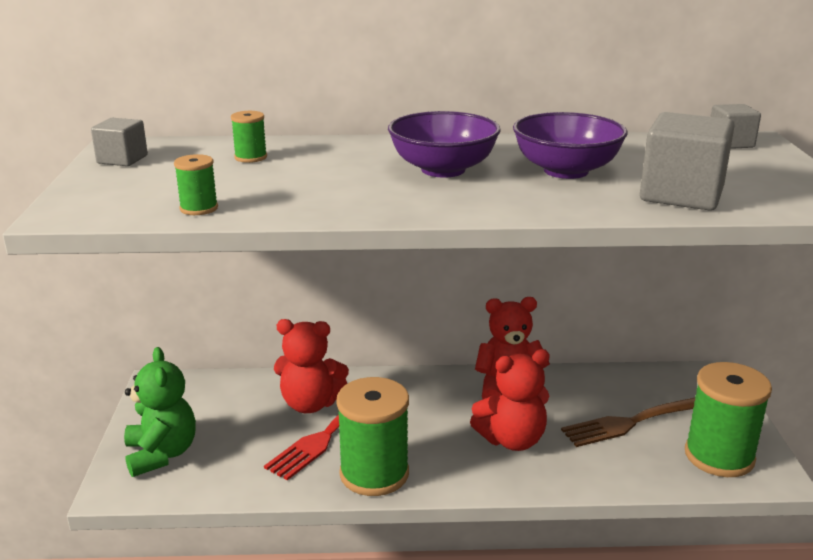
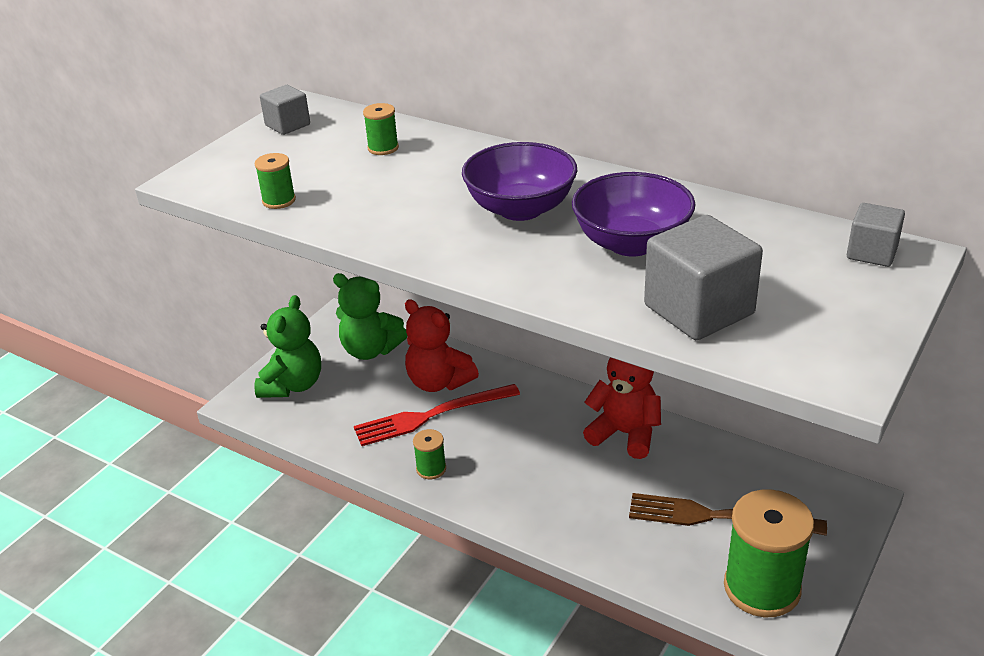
camera: 35 degrees right, 10 degrees up
(217, 400) = (370, 350): none -> green teddy bear
(374, 474) = (431, 469): green spool -> green spool, size x0.46
(512, 440) = (576, 486): red teddy bear -> none

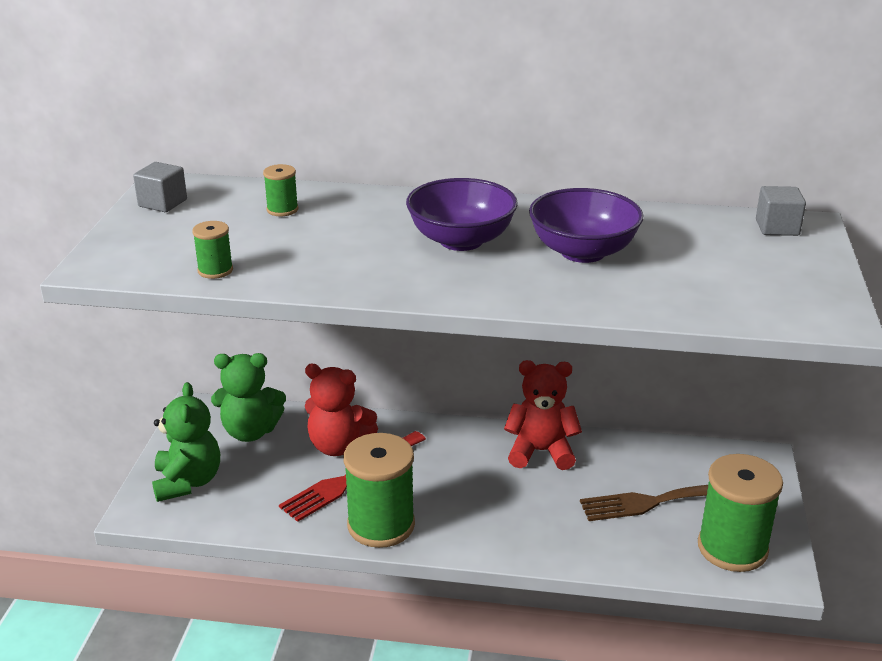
camera: 25 degrees left, 5 degrees down
(431, 469) = (381, 525): green spool -> green spool, size x2.19
(698, 310) = (683, 293): grey cube -> none

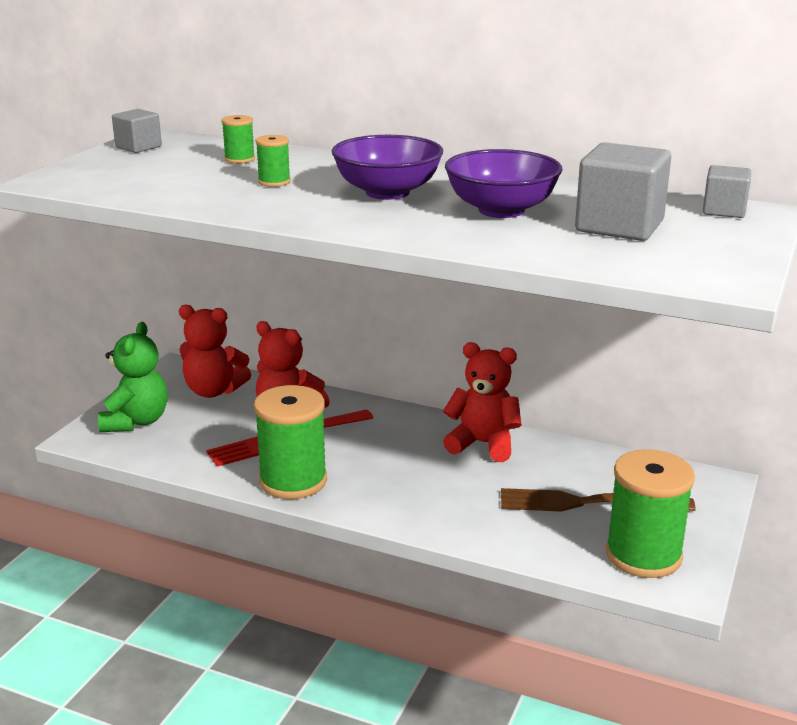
camera: 15 degrees right, 5 degrees down
(215, 270) = (143, 192): green spool -> green spool (274, 182)
(250, 432) = (213, 391): green teddy bear -> red teddy bear
(700, 260) = (619, 226): none -> grey cube

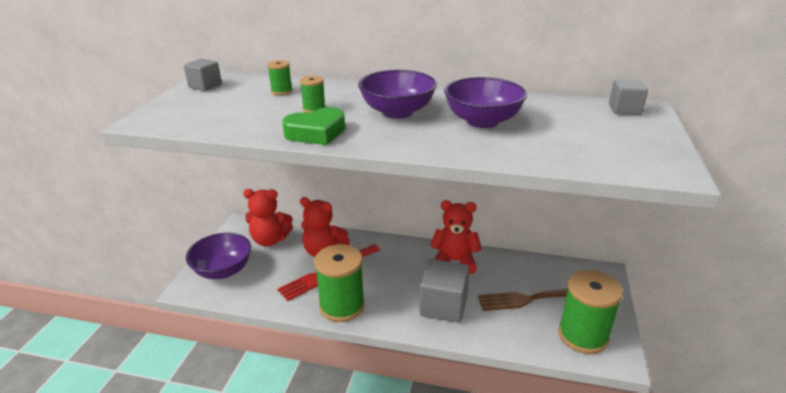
camera: 10 degrees left, 5 degrees up
(136, 421) = (223, 270): green teddy bear -> purple bowl
(263, 208) = (316, 133): none -> green heart
(619, 226) = (568, 128): grey cube -> grey cube (443, 306)

